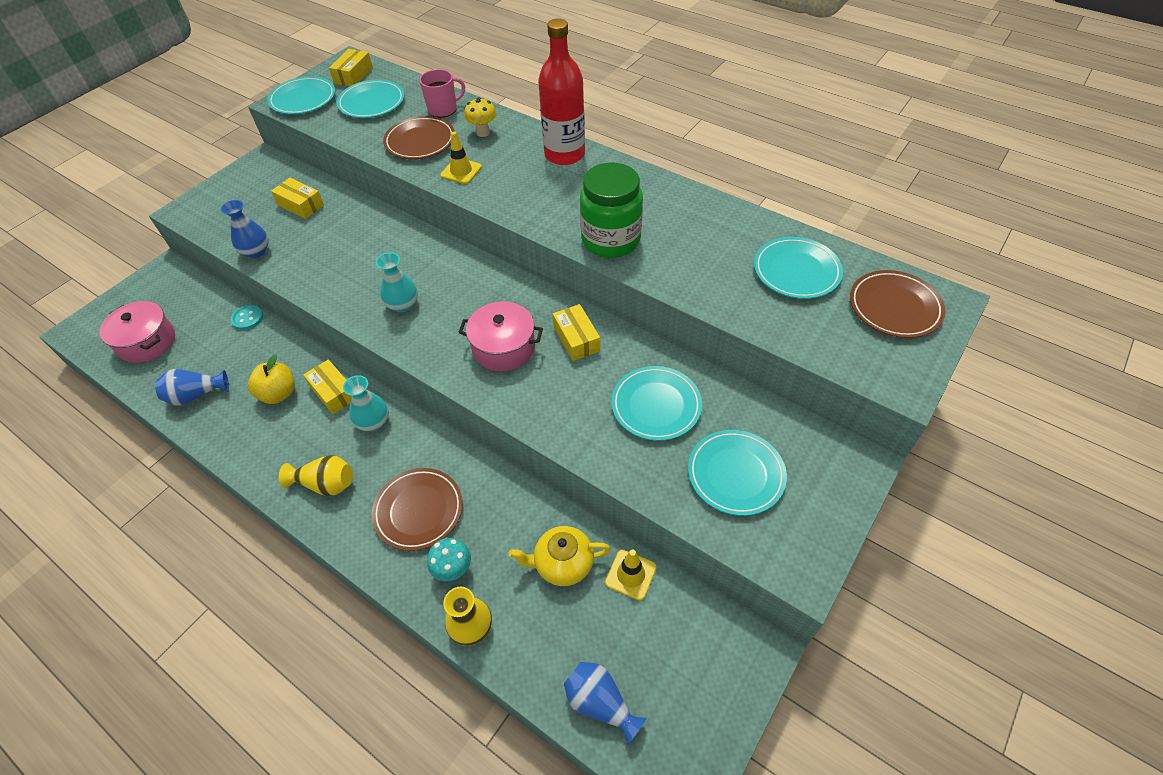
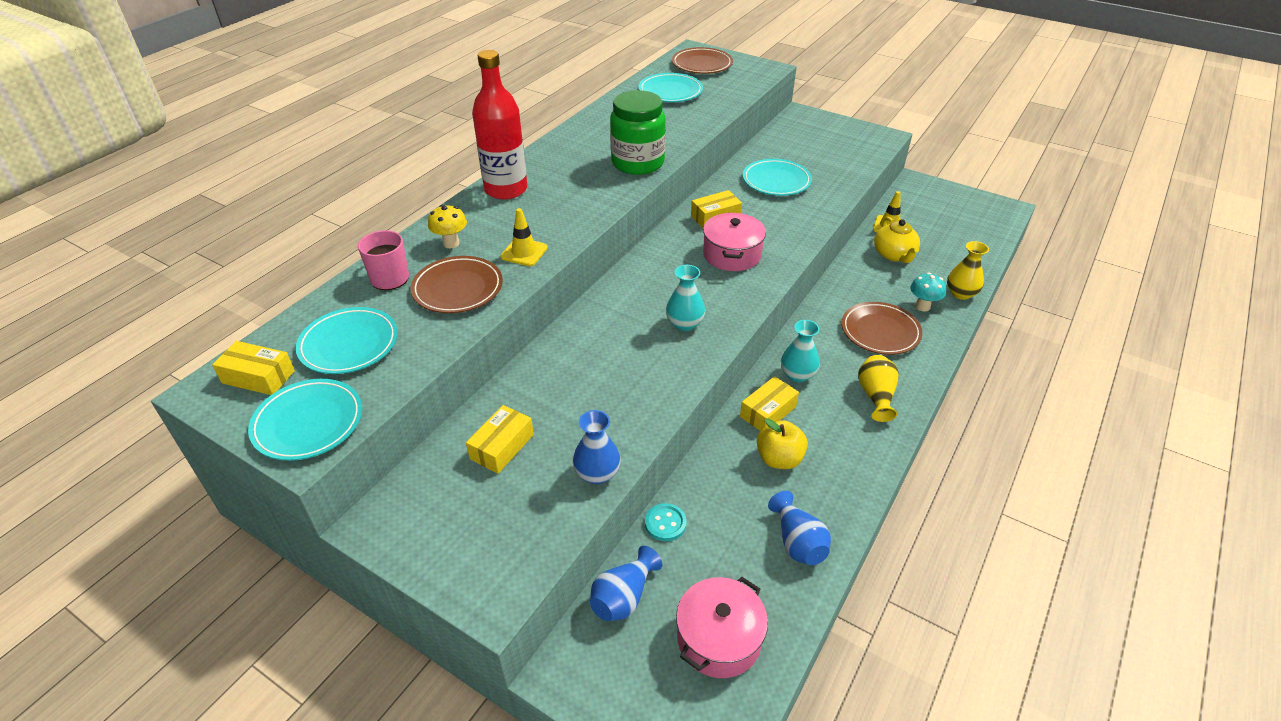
camera: 95 degrees left, 10 degrees down
(600, 703) = (979, 237): blue vase -> blue vase (623, 597)
(735, 474) = (825, 153): turquoise plate -> none

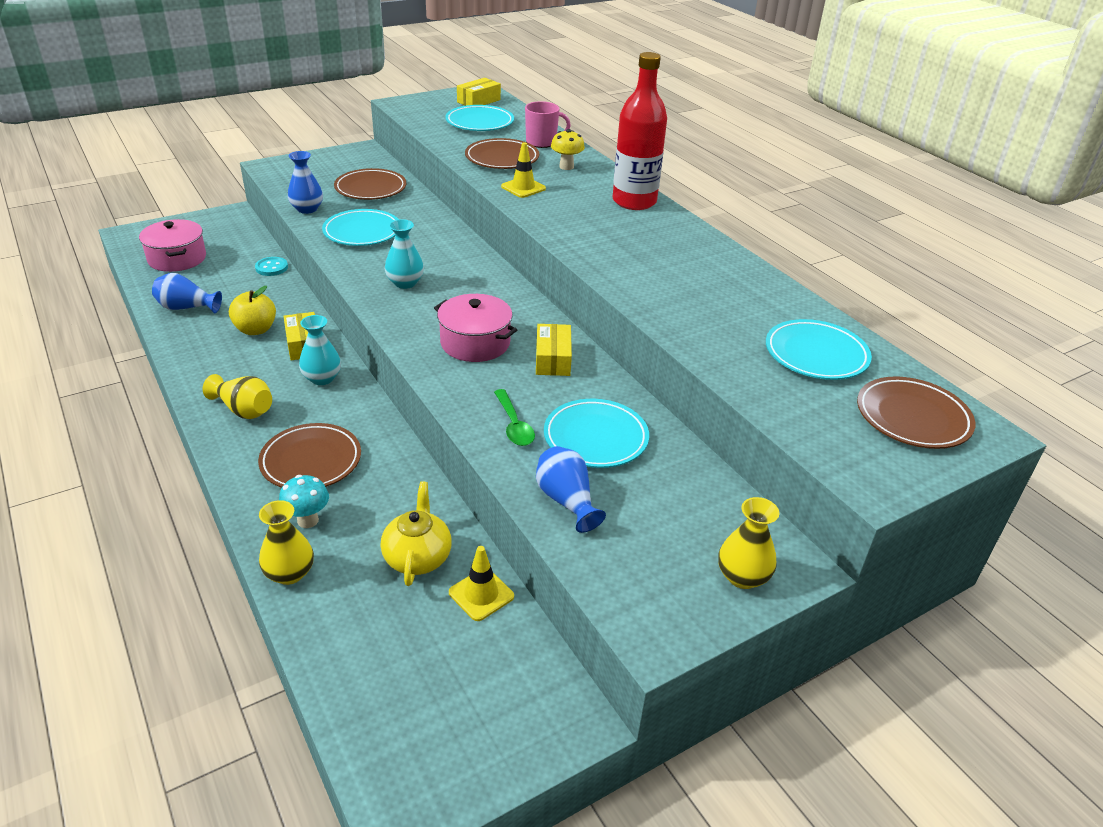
camera: 115 degrees right, 5 degrees down
(308, 423) = (421, 106): turquoise plate -> turquoise plate (362, 232)
(502, 447) = (370, 188): yellow box -> brown plate
(623, 597) = (245, 240): blue vase -> blue vase (566, 501)
(637, 163) = (630, 274): green jar -> none
(798, 210) = (514, 425): none -> green spoon
(824, 124) = (742, 576): none -> yellow vase
(894, 255) = (417, 557): yellow teapot -> yellow teapot turned 75 degrees clockwise

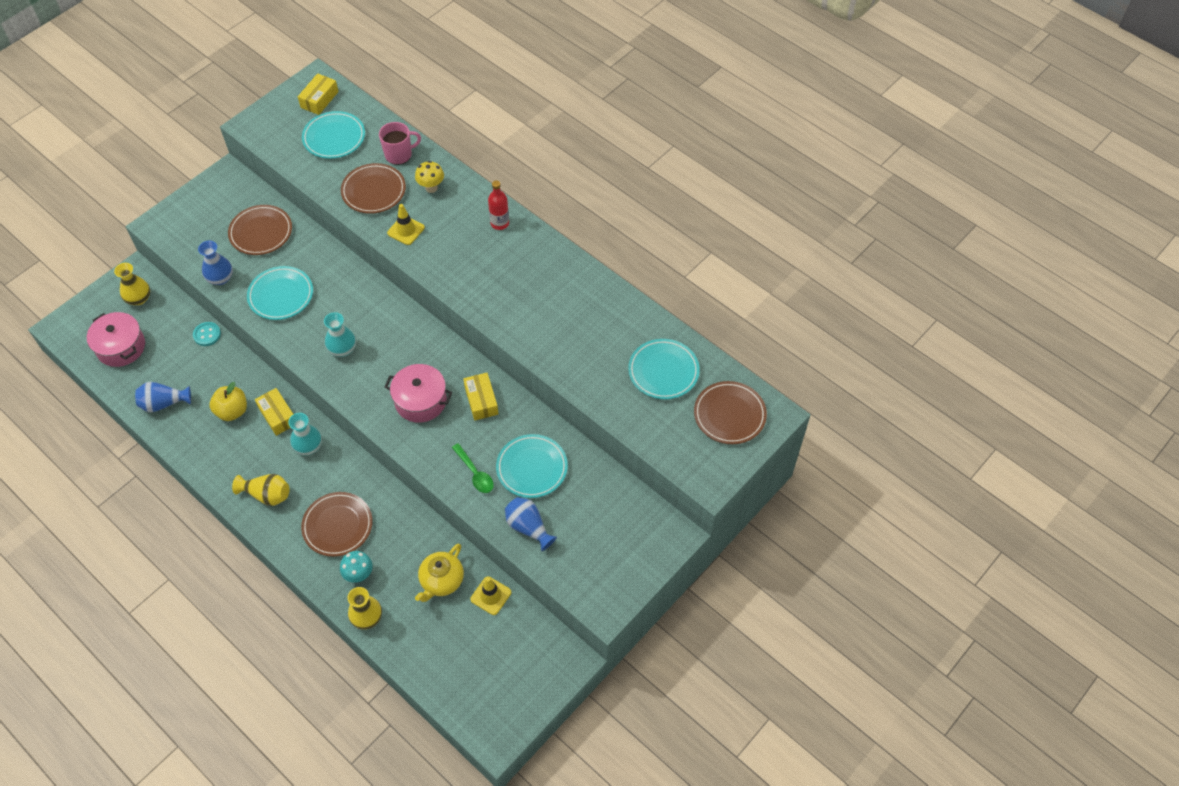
camera: 15 degrees left, 20 degrees up
(417, 557) = (441, 581): yellow teapot -> yellow teapot turned 135 degrees counterclockwise
(634, 201) = (500, 223): red bottle -> red bottle, size x0.51
(742, 576) = (645, 552): yellow vase -> yellow vase (139, 298)

